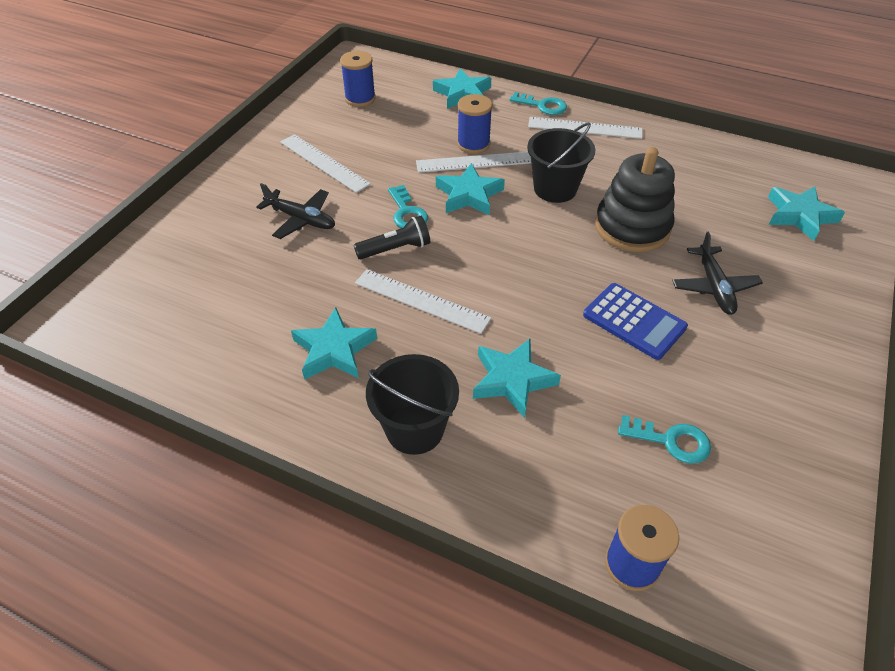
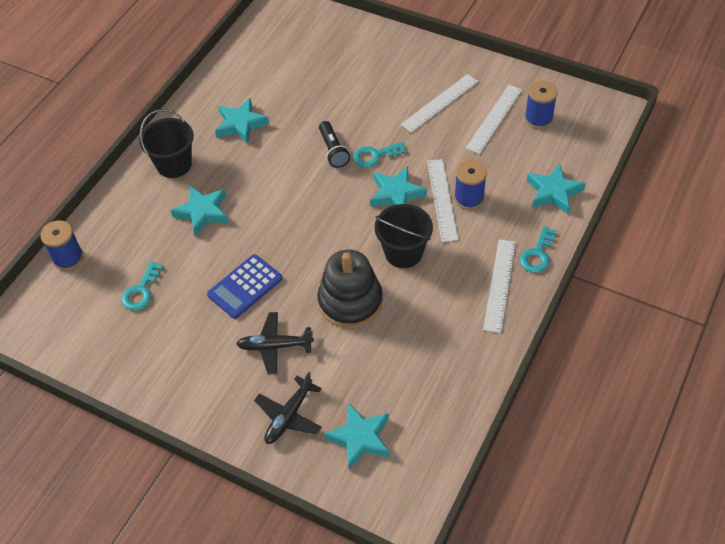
camera: 95 degrees right, 5 degrees up
(301, 219) = (369, 96): black plane -> black plane (289, 416)
(421, 300) = (279, 166): white ruler -> white ruler (494, 118)

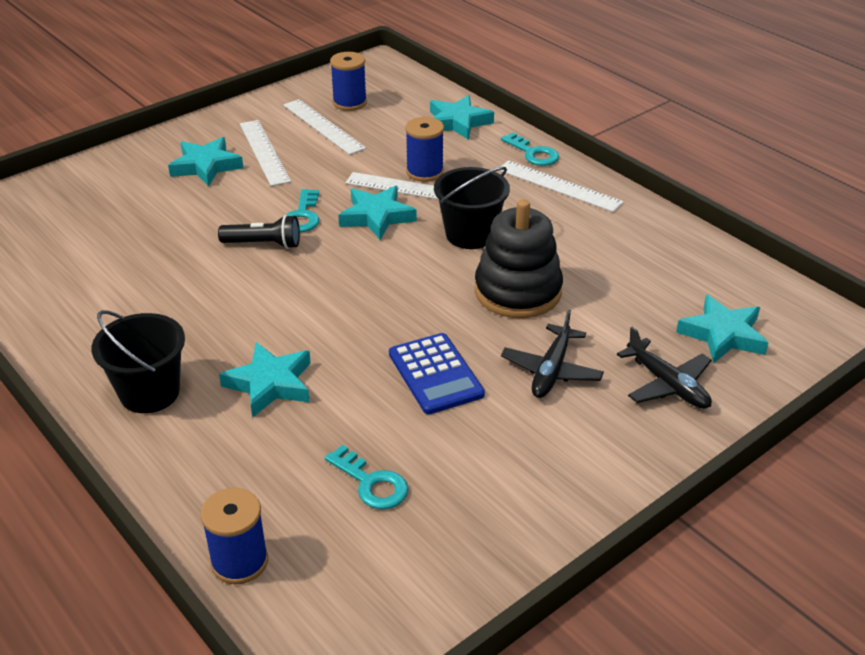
camera: 70 degrees left, 15 degrees down
(241, 124) = (137, 309): turquoise star -> turquoise star (206, 166)

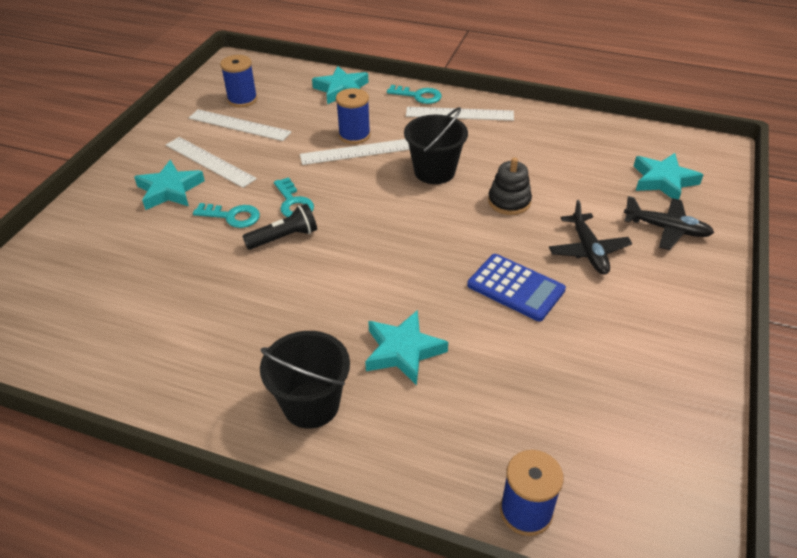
camera: 30 degrees left, 5 degrees up
(371, 483) = (556, 394): turquoise key -> turquoise key (232, 216)
(377, 216) = (352, 182): turquoise star -> none
(518, 291) = (509, 202): black stacking toy -> black stacking toy, size x0.60

